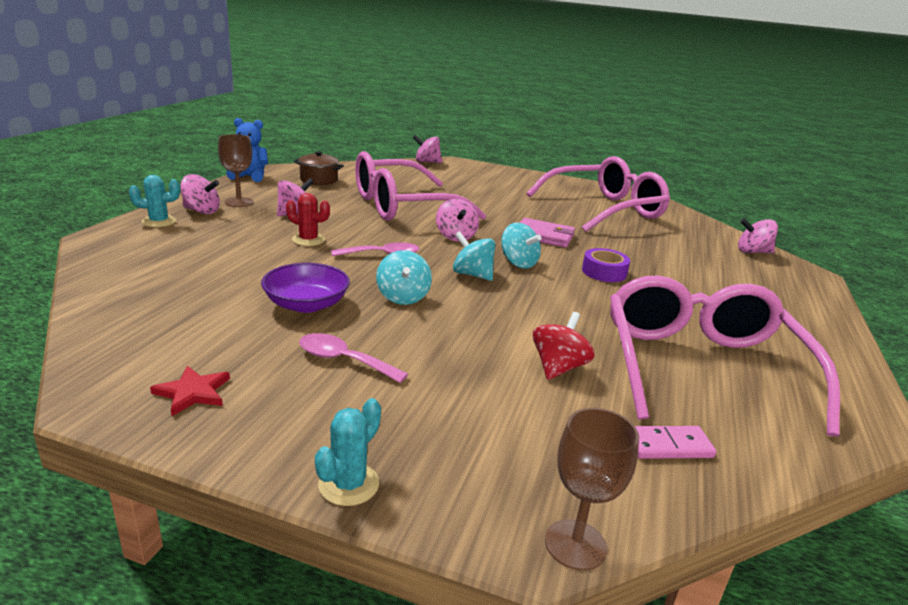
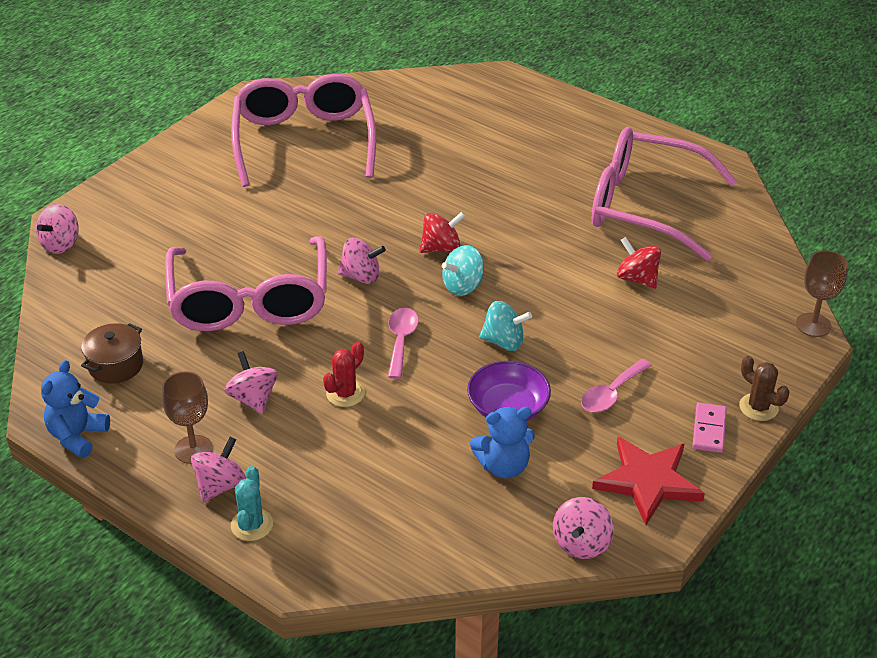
camera: 70 degrees left, 15 degrees up
(193, 392) = (648, 481): red star -> red star, size x1.83
(221, 307) = (503, 466): none -> blue teddy bear
(349, 484) = (758, 407): turquoise cactus -> brown cactus
(518, 263) = (441, 248): turquoise spinning top -> red spinning top
(544, 236) = (375, 211): pink wallet -> none
(604, 272) = (473, 198): purple tape -> none
(668, 445) = (733, 258): pink domino -> pink domino (709, 430)
(752, 252) = (446, 86): pink spinning top -> pink spinning top (581, 543)

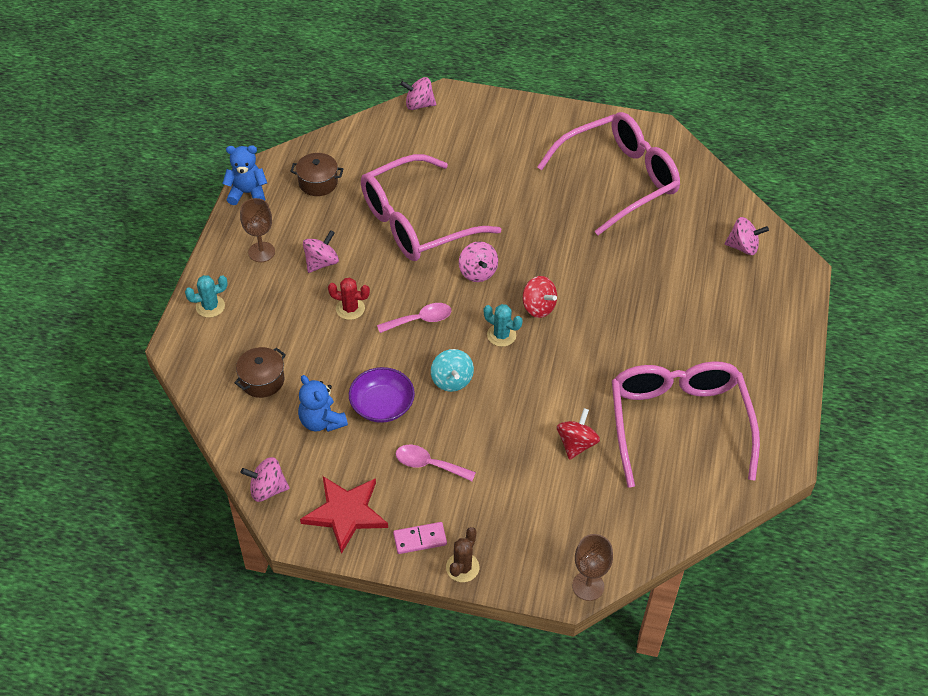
camera: 65 degrees right, 10 degrees up
(220, 485) = (236, 278): pink spinning top -> pink spinning top (743, 247)
(409, 504) = (262, 380): none -> brown pot
(463, 286) = (501, 335): turquoise spinning top -> turquoise cactus

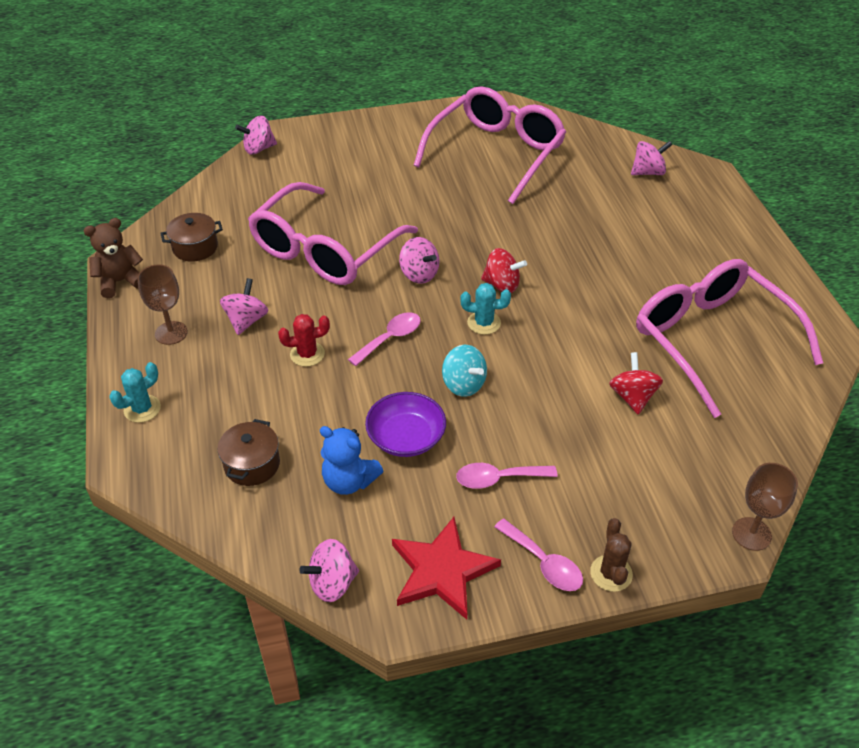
camera: 25 degrees left, 5 degrees down
(247, 193) = (120, 281): blue teddy bear -> brown teddy bear
(420, 539) = (544, 563): pink domino -> pink spoon

